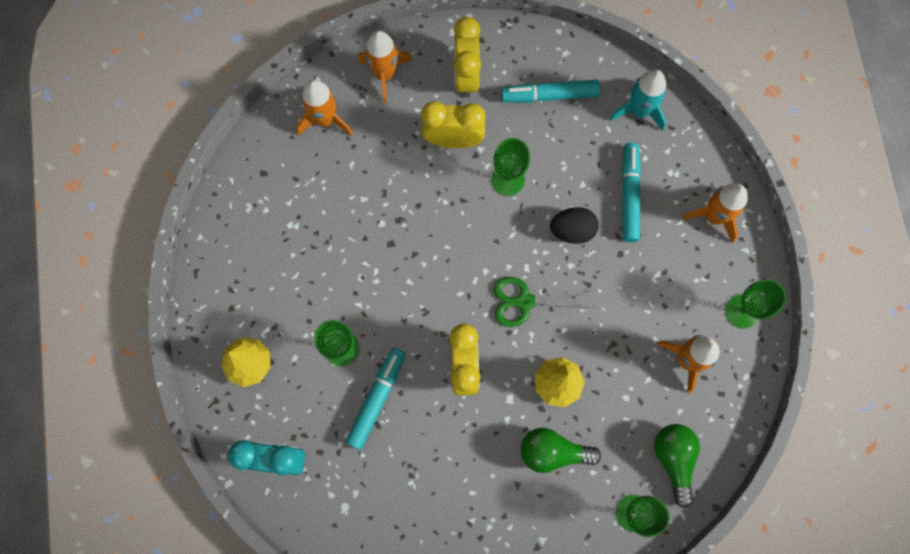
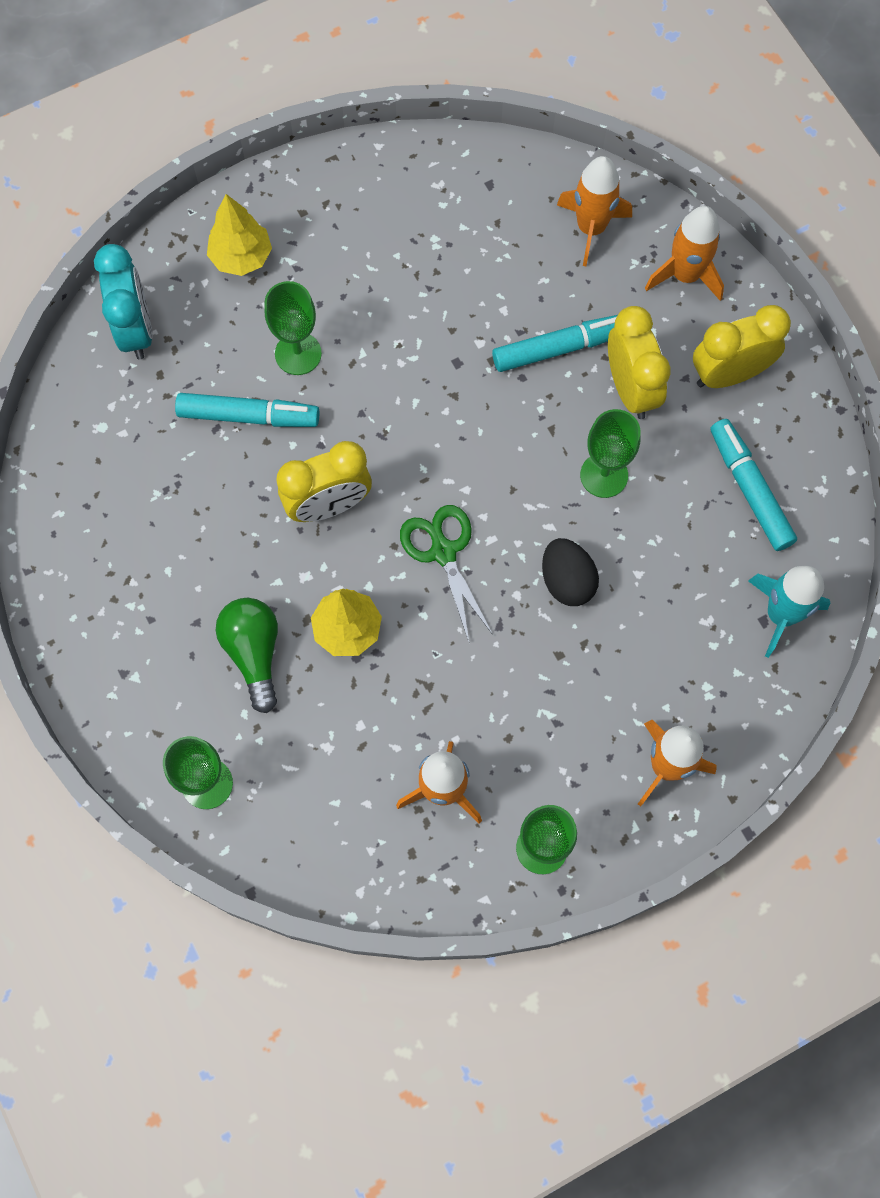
camera: 70 degrees right, 5 degrees down
(629, 195) = (649, 640): turquoise marker -> turquoise marker (560, 348)
(674, 459) = (297, 815): green light bulb -> none

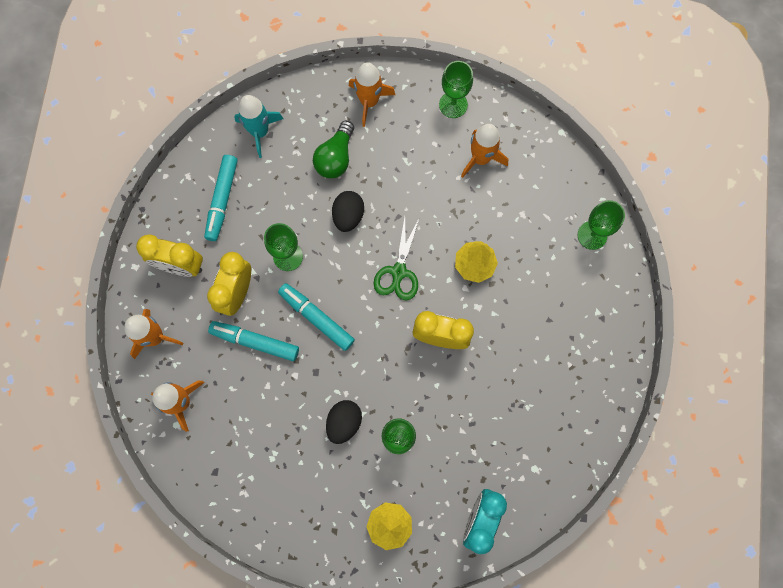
camera: 145 degrees left, 5 degrees up
(248, 416) = (449, 418): turquoise marker -> turquoise marker (316, 318)
(254, 653) = (529, 284): green light bulb -> green light bulb (335, 158)
(377, 329) = (344, 422): none -> black egg

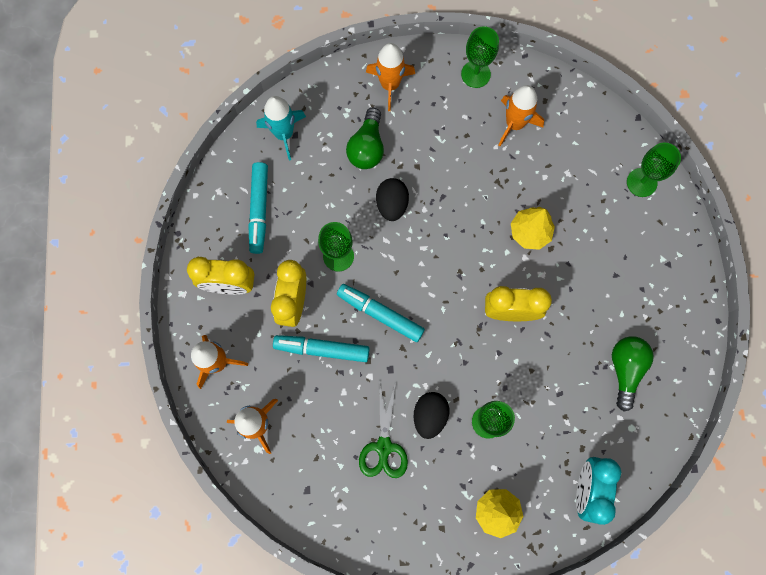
camera: 10 degrees left, 0 degrees up
(398, 272) = (454, 252): green scissors -> green scissors (384, 446)
(540, 412) = (625, 369): none -> green light bulb

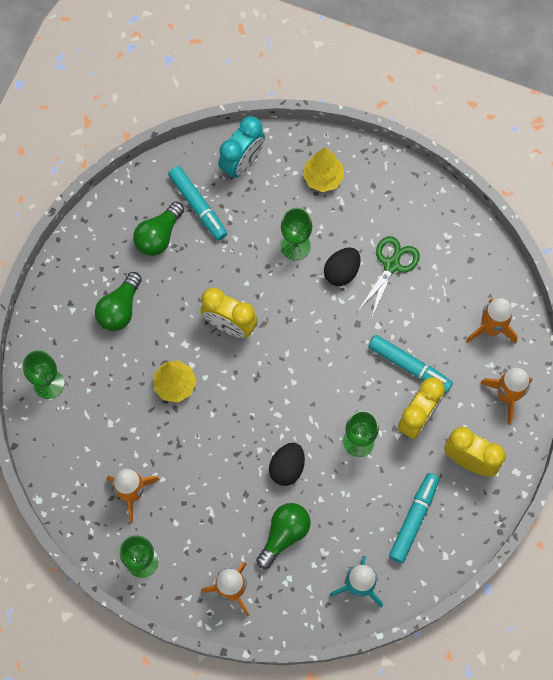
camera: 155 degrees left, 5 degrees down
(380, 314) = (344, 373): turquoise marker -> turquoise marker (198, 206)
(619, 279) = (120, 309): none -> green light bulb

